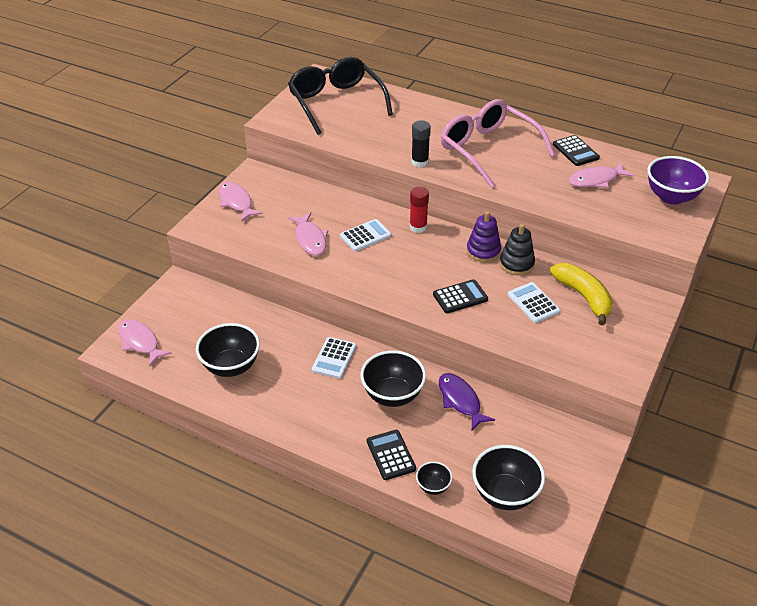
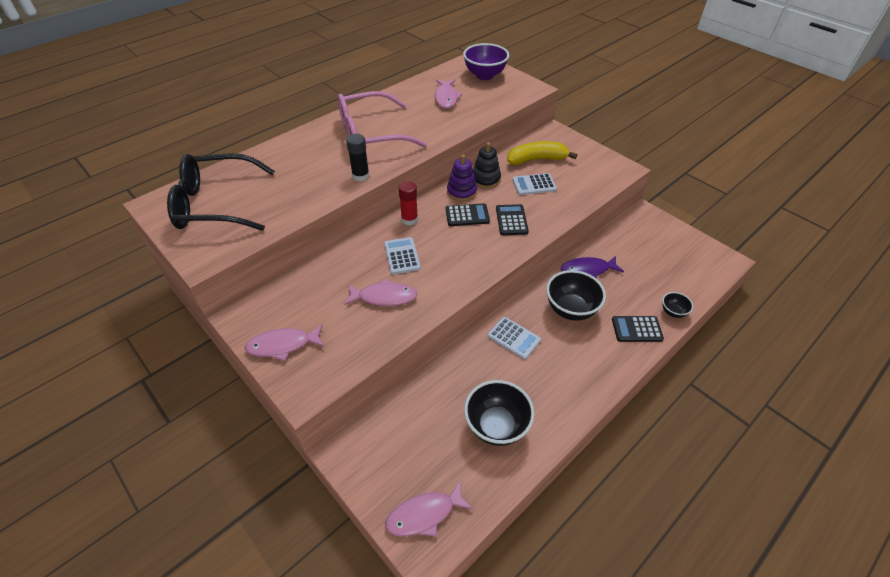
camera: 70 degrees left, 5 degrees up
(505, 494) = (684, 274): black bowl -> none
(575, 151) = (404, 96): black calculator -> black calculator (467, 215)

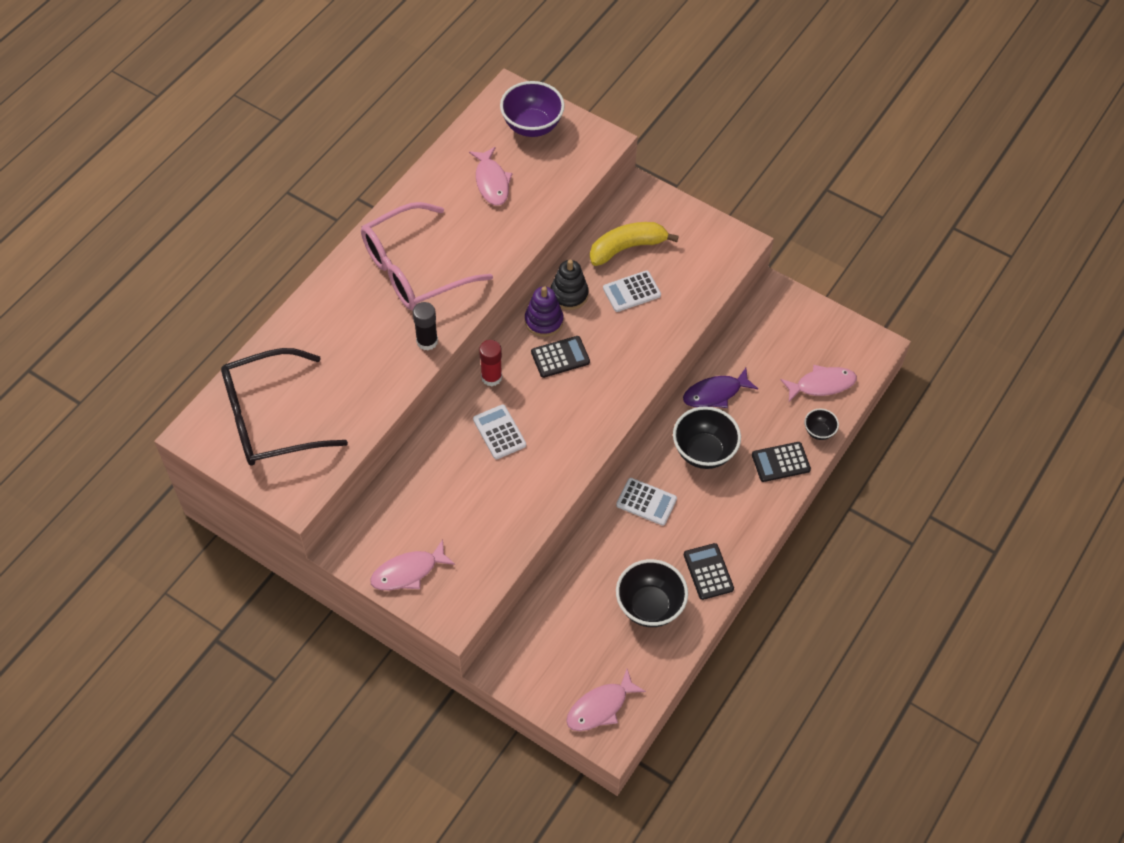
camera: 15 degrees left, 10 degrees up
(384, 297) = (497, 491): pink fish -> pink fish (821, 384)
(511, 220) = (615, 354): black calculator -> black calculator (708, 572)

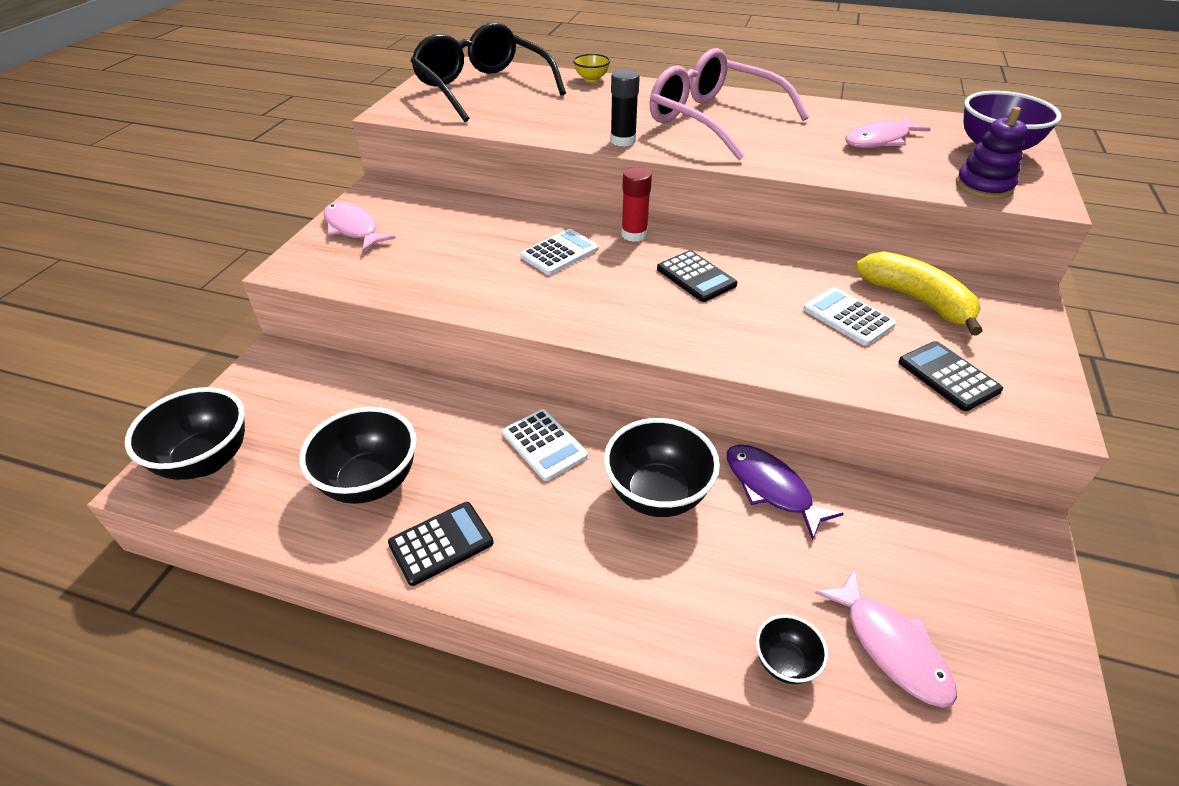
camera: 75 degrees right, 15 degrees down
(288, 329) = (591, 79): none -> yellow bowl
(544, 321) = (741, 255): purple stacking toy -> purple stacking toy (983, 186)
(569, 294) = (796, 267): black stacking toy -> none
(600, 707) = (206, 460): pink fish -> black bowl
(646, 502) = (544, 445): white calculator -> white calculator turned 45 degrees counterclockwise
(780, 462) = (687, 609): black calculator -> black calculator (948, 376)

